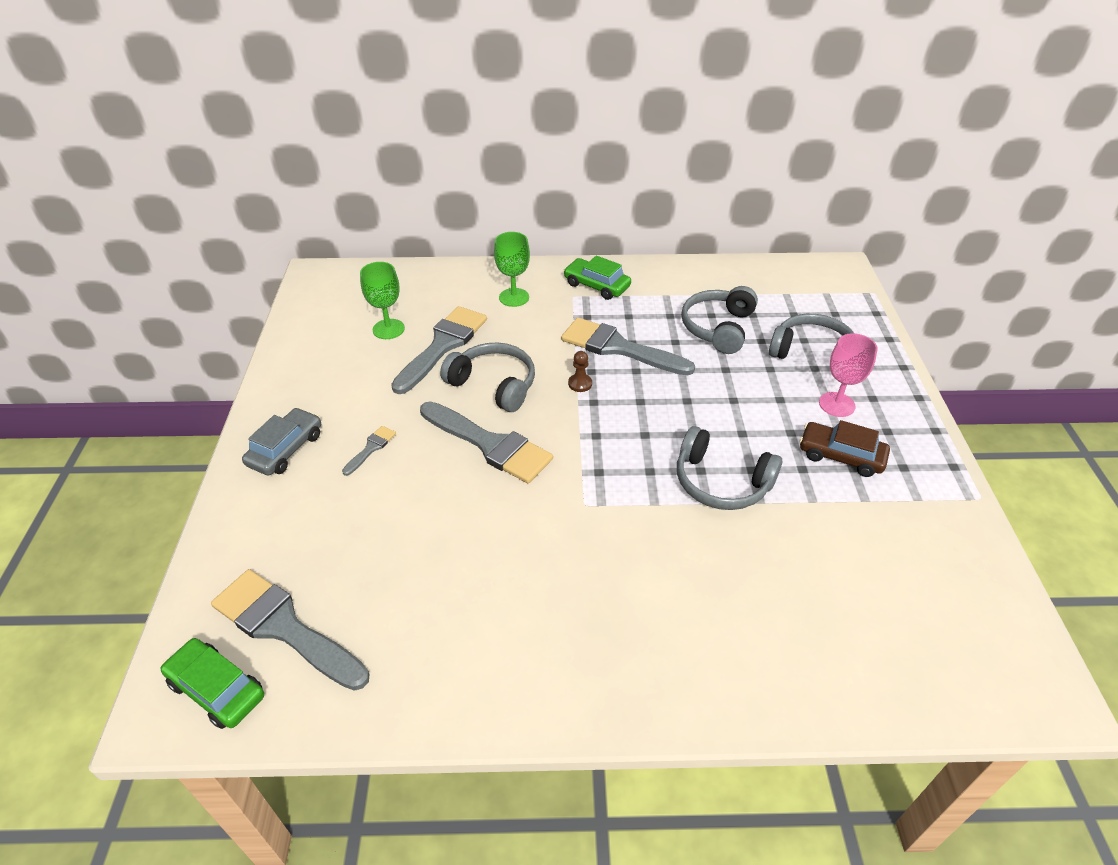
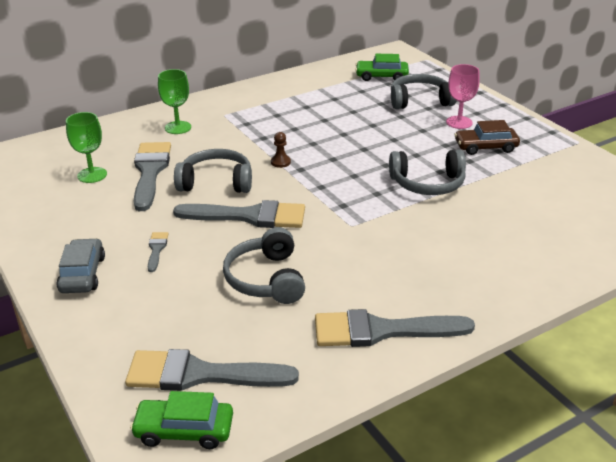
camera: 30 degrees left, 10 degrees down
(596, 285) = (235, 104): green car -> green car (381, 76)
(619, 348) = (288, 134): grey brush -> grey brush (381, 331)
(718, 328) = (346, 104): grey headphones -> grey headphones (266, 279)

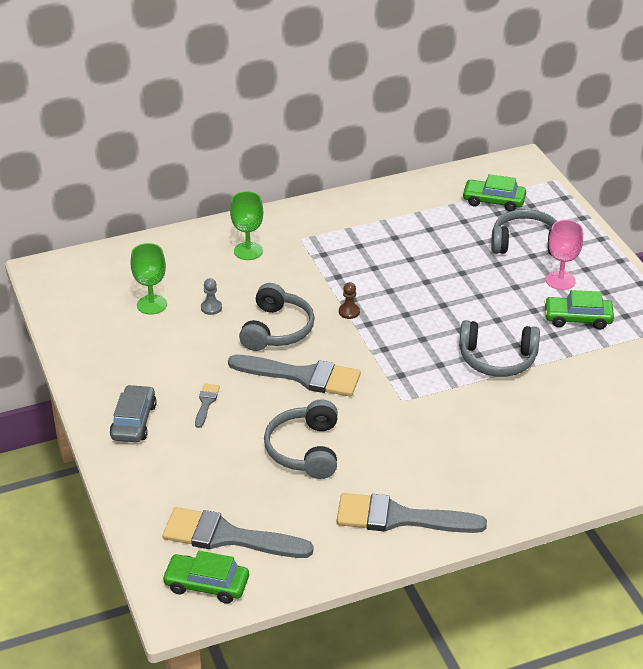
camera: 10 degrees right, 5 degrees up
(150, 172) = (211, 308): grey brush -> grey pawn
(216, 182) = (277, 329): grey headphones -> grey headphones turned 90 degrees clockwise
(485, 147) = (577, 318): brown car -> green car

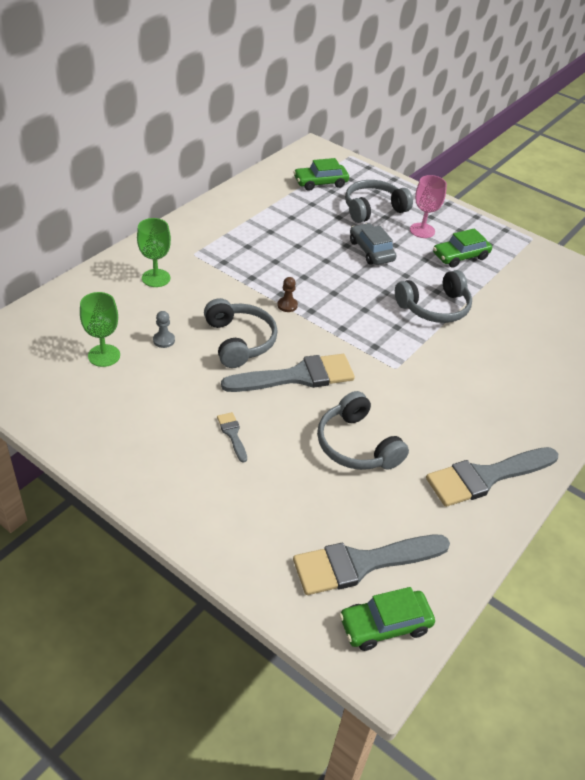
camera: 35 degrees left, 5 degrees up
(134, 421) = (177, 480): grey car -> grey car (371, 251)

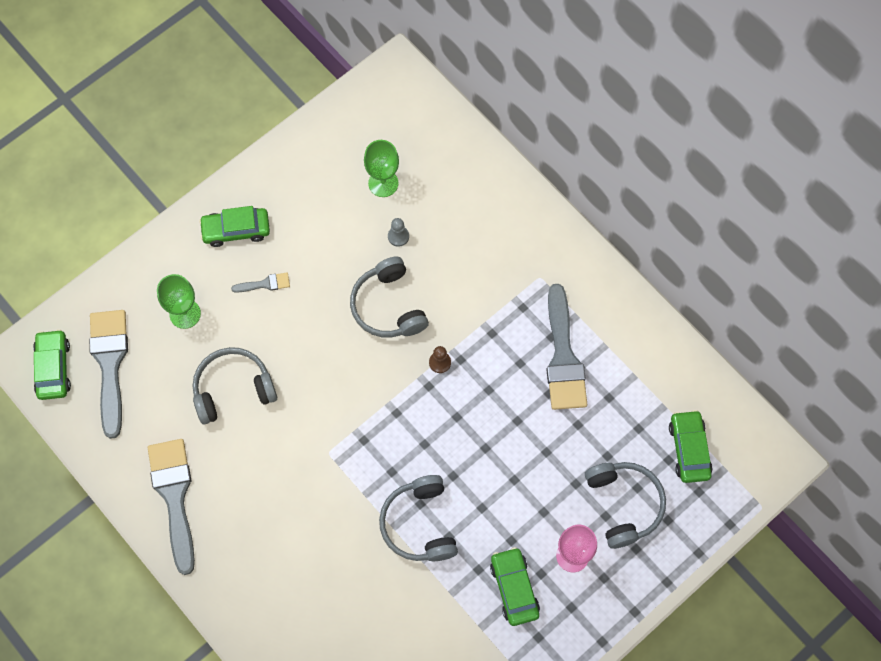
camera: 105 degrees right, 25 degrees up
(156, 278) = (498, 236): green goblet -> green goblet (185, 314)
(170, 468) = (236, 230): none -> green car
(239, 341) = (388, 306): grey headphones -> grey headphones turned 75 degrees clockwise
(297, 376) = (330, 353): grey brush -> grey brush (563, 356)
(371, 251) = (532, 479): grey car -> none

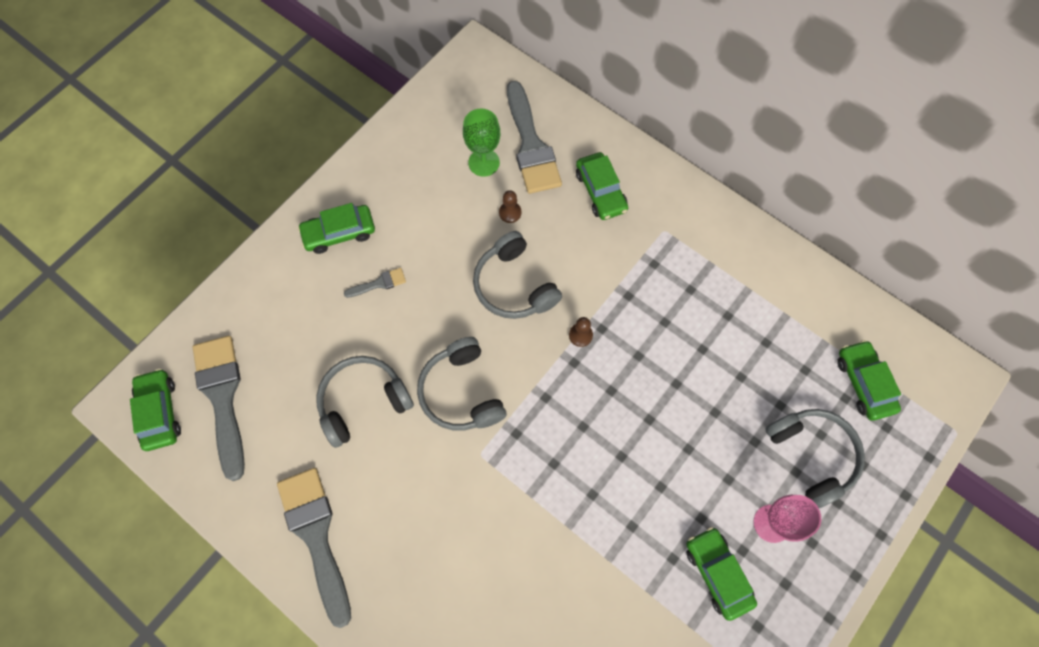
camera: 10 degrees left, 0 degrees up
(185, 314) = (298, 329): green goblet -> none
(398, 236) = (510, 213): grey pawn -> brown pawn
(419, 524) = (596, 518): grey headphones -> grey headphones (461, 392)
(488, 229) = (600, 191): none -> green car
(563, 356) = (708, 307): grey brush -> grey brush (531, 145)

